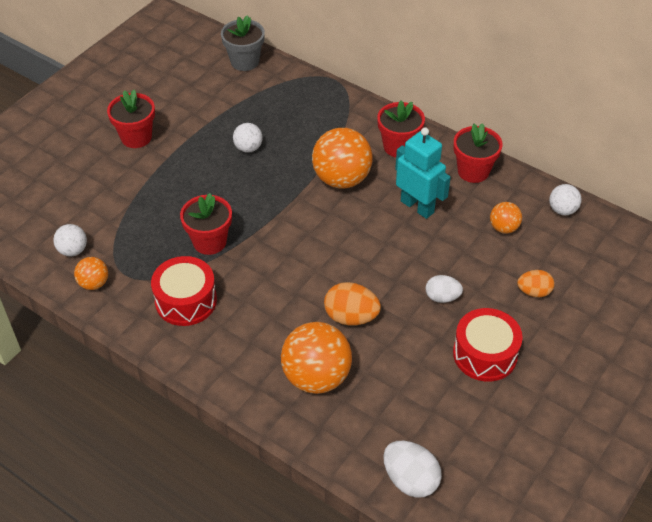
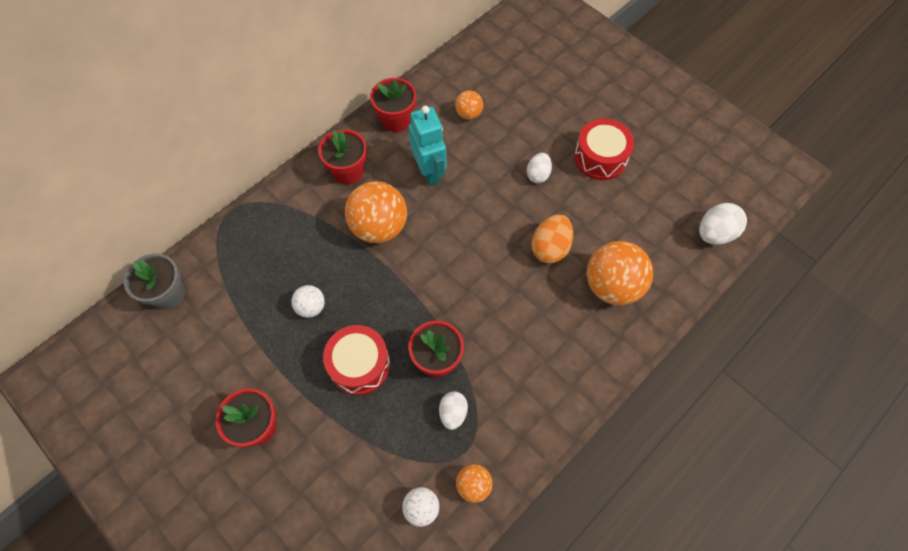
camera: 80 degrees left, 15 degrees up
(159, 260) = (453, 413): none -> white egg
(186, 301) = (511, 390): red drum -> red drum (359, 365)
(417, 206) = (429, 171): turquoise robot -> turquoise robot turned 105 degrees clockwise
(534, 292) = (541, 110): orange egg -> none
(562, 210) = (457, 69): white ball -> none

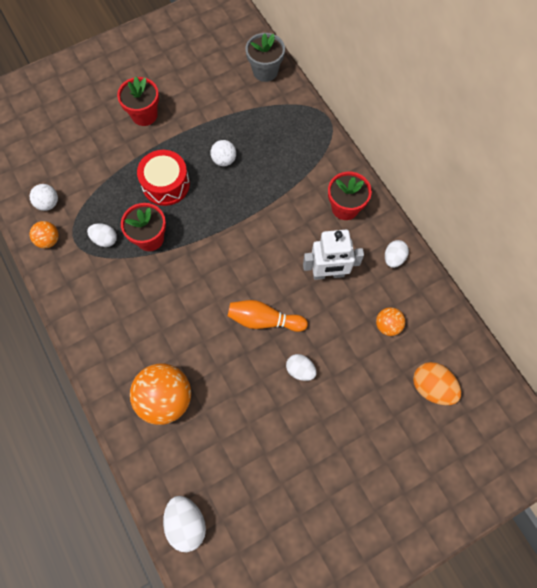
camera: 105 degrees right, 5 degrees up
(379, 227) = (281, 221): orange ball -> none
(396, 120) = (393, 258): red flower pot -> white egg
(429, 171) = (328, 274): turquoise robot -> white robot
(498, 217) = (264, 320): none -> orange bowling pin
(550, 248) = (220, 356): orange egg -> orange egg (432, 387)
(600, 157) = (304, 439): red drum -> none

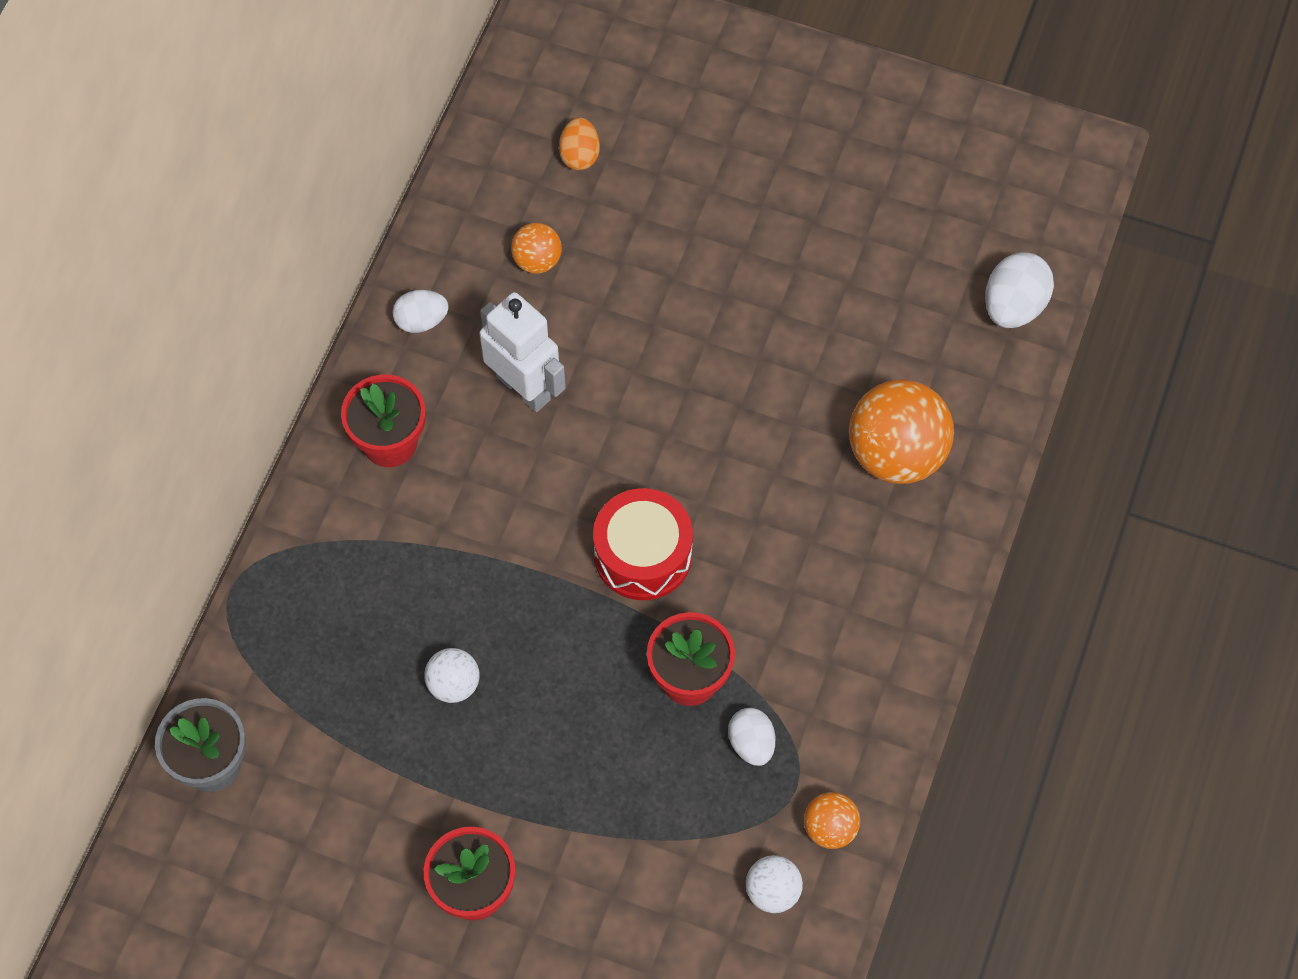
camera: 130 degrees left, 5 degrees down
(166, 184) = (576, 737): red drum -> red drum (643, 554)
(264, 320) = (672, 418): orange bowling pin -> none
(300, 370) = (701, 321): white egg -> none
(432, 387) = (579, 155): orange egg -> orange egg, size x0.66

